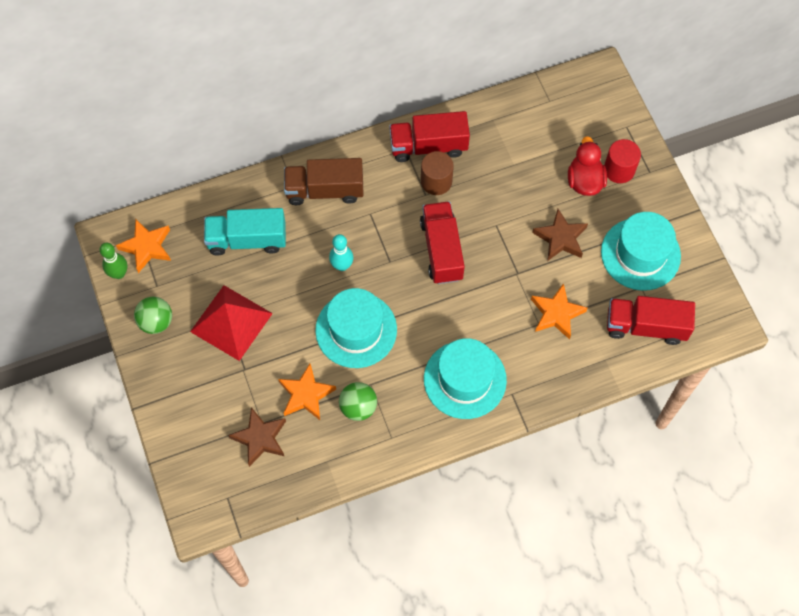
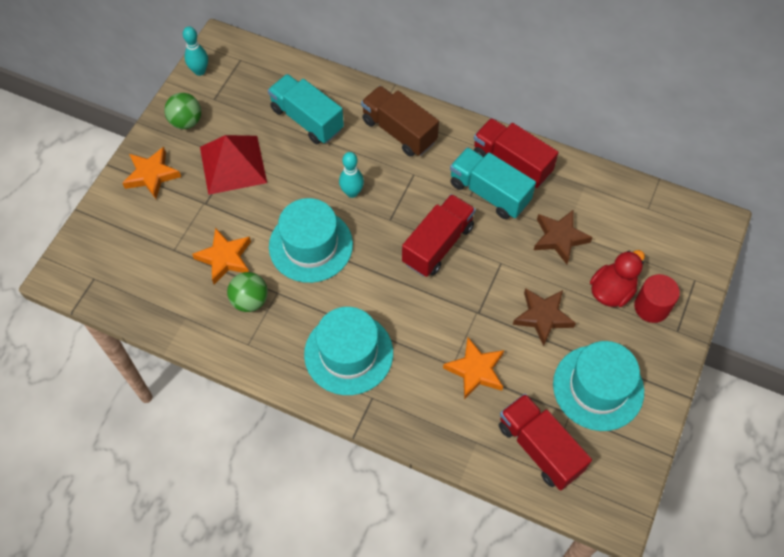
camera: 45 degrees right, 5 degrees down
(119, 273) = (200, 71): green bowling pin -> turquoise bowling pin
(146, 247) = (236, 69): orange star -> orange star (151, 175)
(260, 438) = (160, 259): brown star -> brown star (559, 238)
(436, 181) = (489, 193): brown cylinder -> turquoise truck

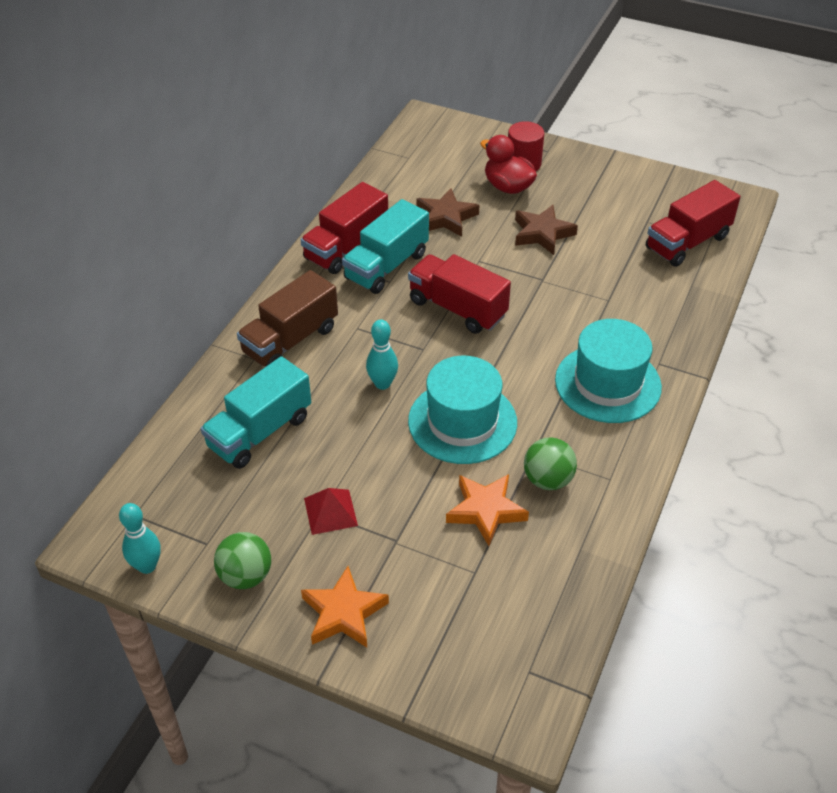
camera: 90 degrees left, 15 degrees down
(233, 164) = (330, 512): red pyramid -> red pyramid, size x0.54
(475, 370) = (612, 283): orange star -> none
(598, 387) = (615, 202): turquoise hat -> none

